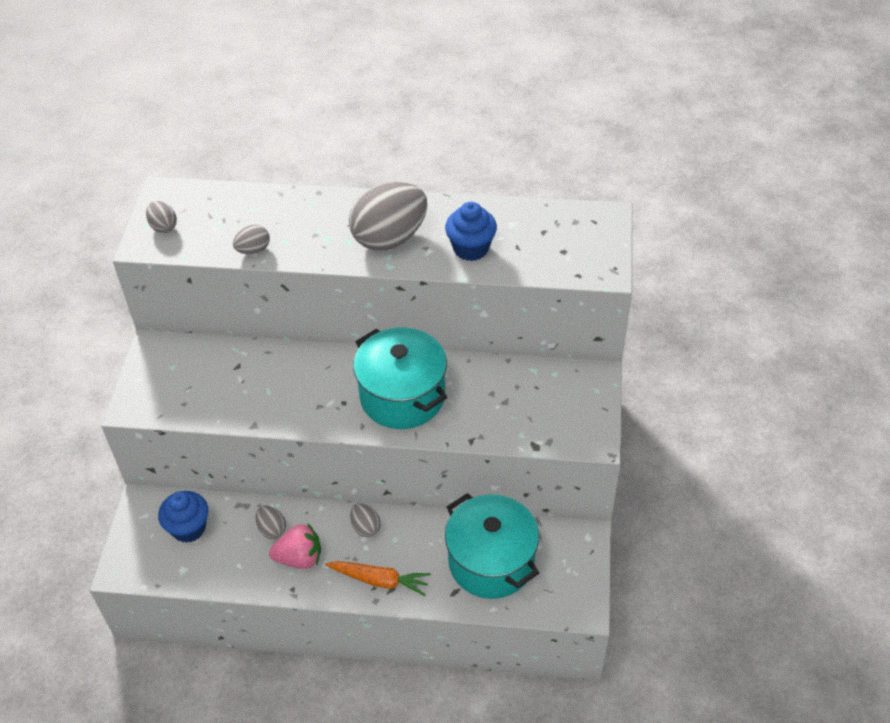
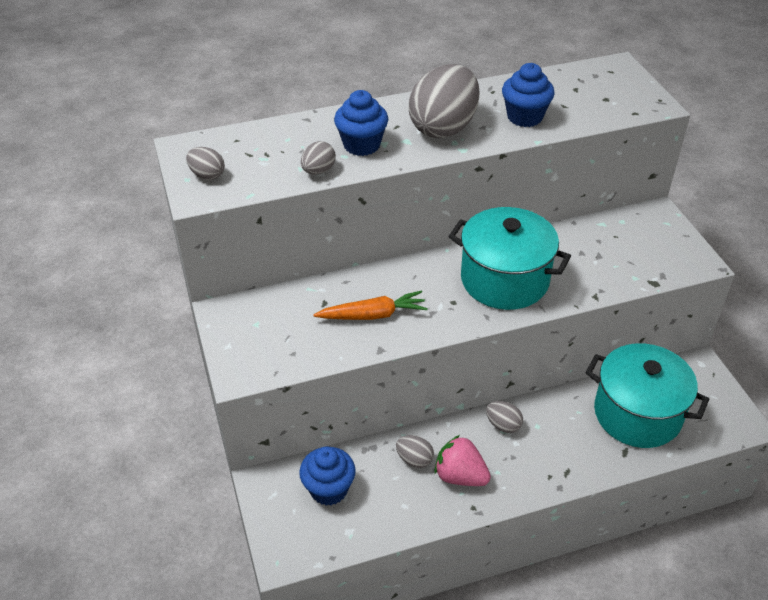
camera: 25 degrees left, 5 degrees down
(299, 558) = (460, 476): pink strawberry -> pink strawberry turned 120 degrees counterclockwise
(307, 235) = (361, 145): none -> blue cupcake
(380, 580) = (550, 467): orange carrot -> orange carrot (373, 315)

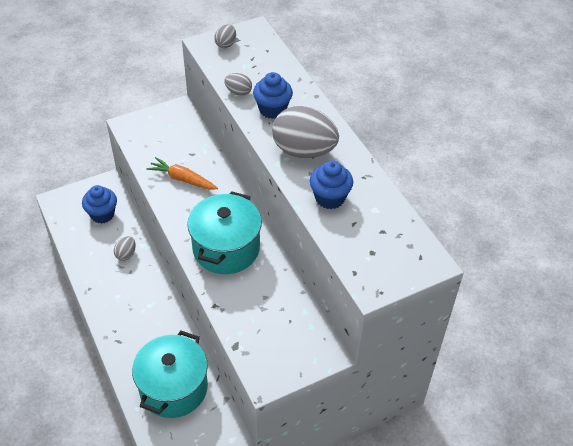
camera: 80 degrees right, 5 degrees up
(373, 315) = (182, 179): orange carrot -> orange carrot turned 135 degrees clockwise
(460, 476) = (113, 280): pink strawberry -> none
(503, 425) = (157, 302): grey egg -> none

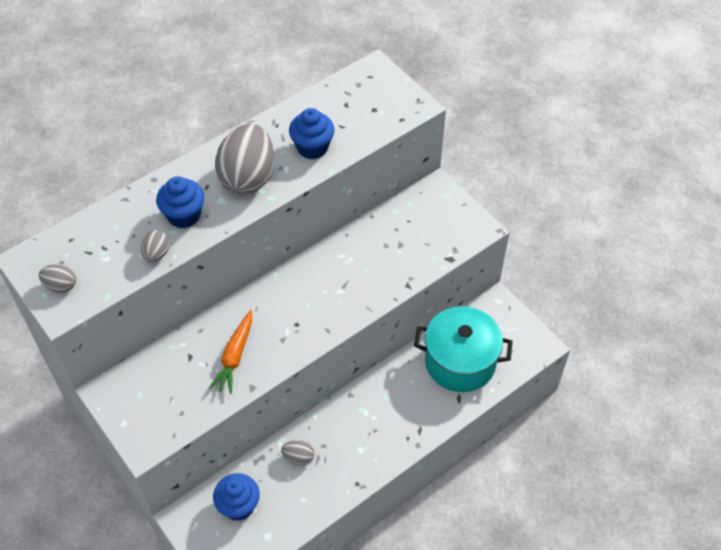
camera: 100 degrees left, 5 degrees up
(226, 248) = (331, 290): turquoise pot -> none

